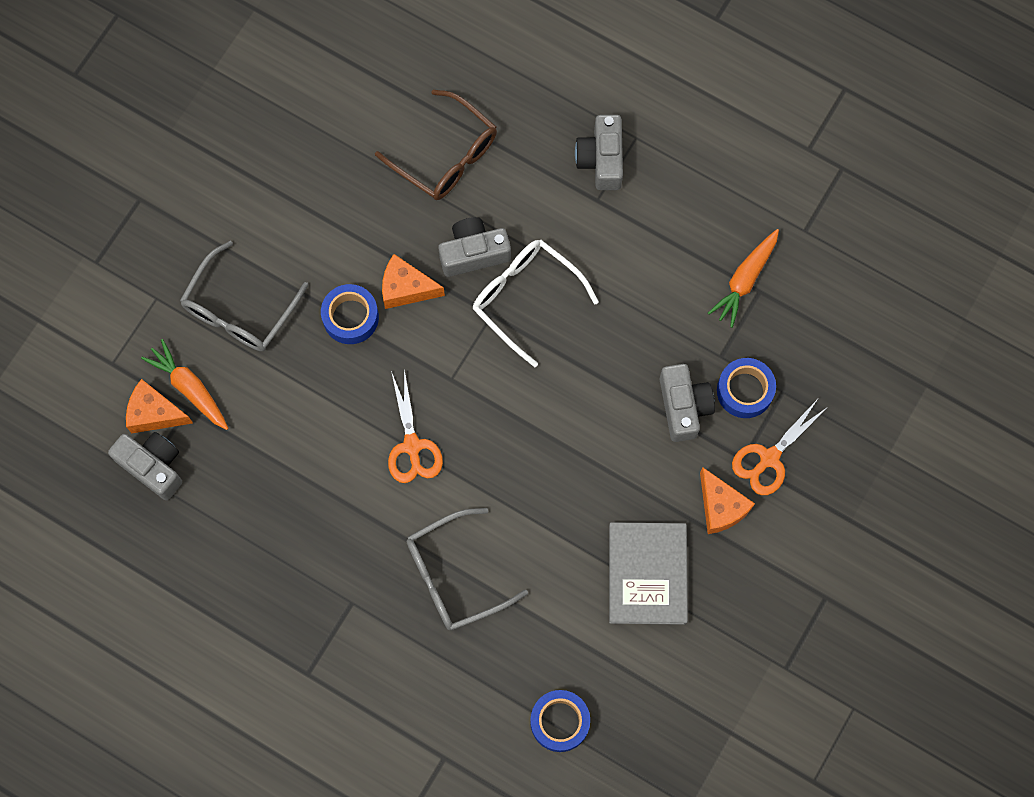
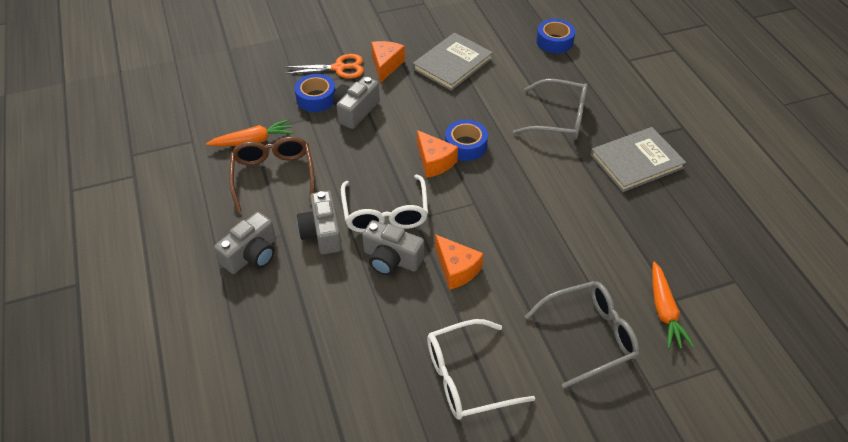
camera: 140 degrees left, 25 degrees down
(153, 466) = (723, 281): grey camera -> grey camera (322, 233)
(155, 413) = (702, 312): orange cheese -> orange cheese (434, 162)
(314, 192) = (467, 378): none -> white glasses
(327, 572) = (636, 161): none -> grey book
(350, 317) = (510, 278): blue tape -> blue tape (465, 145)
(412, 446) = (531, 186): orange scissors -> none
(446, 156) = (347, 332): brown glasses -> brown glasses (273, 176)

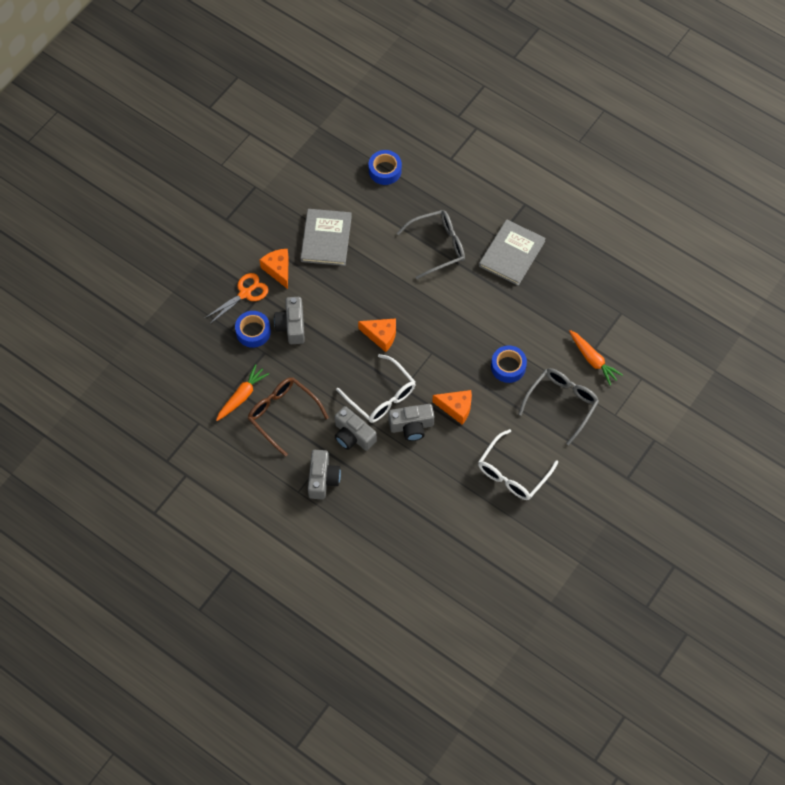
camera: 35 degrees left, 15 degrees up
(465, 145) = (391, 309): blue tape -> blue tape (508, 367)

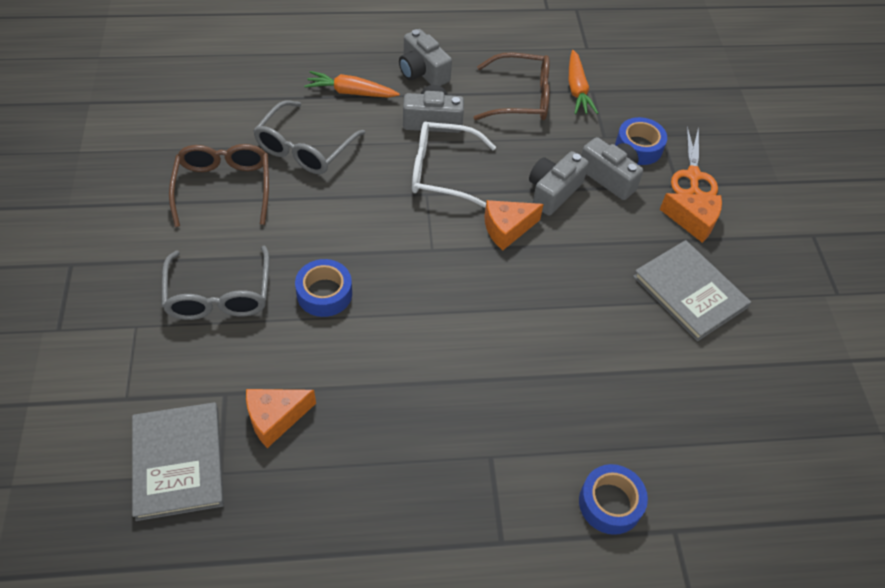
camera: 135 degrees right, 10 degrees down
(385, 170) = (732, 437): blue tape -> blue tape (610, 503)
(411, 426) = (380, 164): grey camera -> grey camera (553, 192)
(438, 246) = (554, 382): grey glasses -> grey glasses (304, 148)
(456, 408) = (347, 211): orange cheese -> orange cheese (275, 418)
(511, 254) = (450, 446): grey book -> grey book (178, 462)
(512, 473) = (223, 188): white glasses -> brown glasses
(593, 360) = (215, 376): orange carrot -> orange carrot (351, 92)

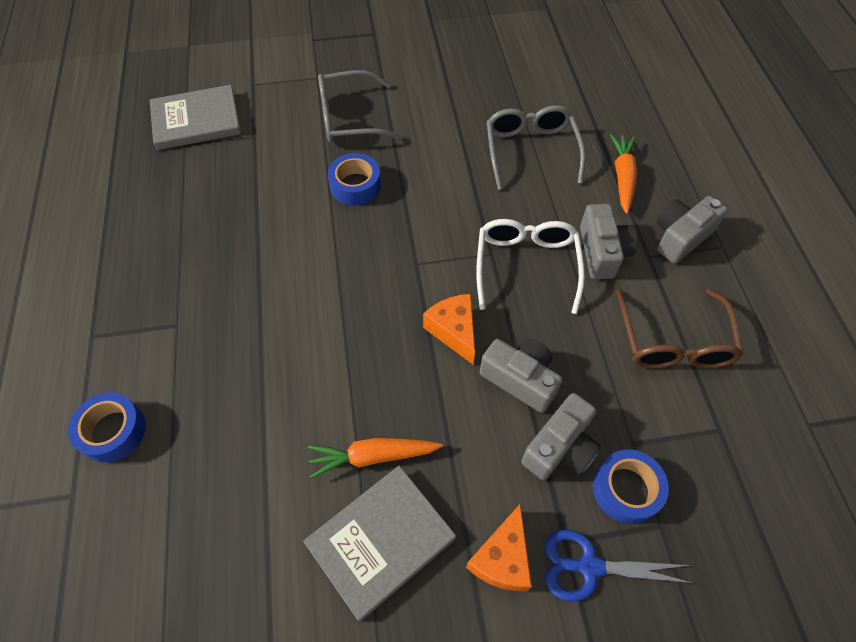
camera: 90 degrees right, 5 degrees up
(223, 188) = (468, 103): brown glasses -> none
(275, 418) = (229, 169): orange cheese -> none
(304, 148) = (531, 151): grey glasses -> grey glasses turned 60 degrees clockwise
(577, 89) = (715, 410): orange carrot -> orange carrot (373, 456)
(693, 176) = (589, 566): orange scissors -> blue scissors

